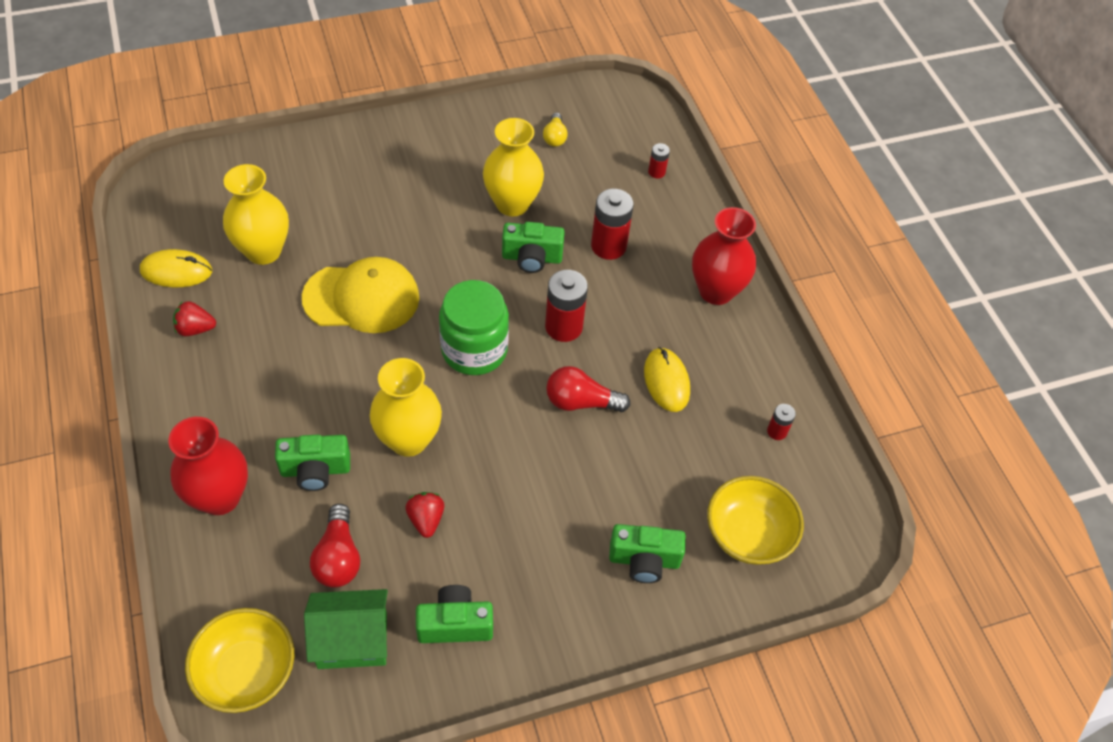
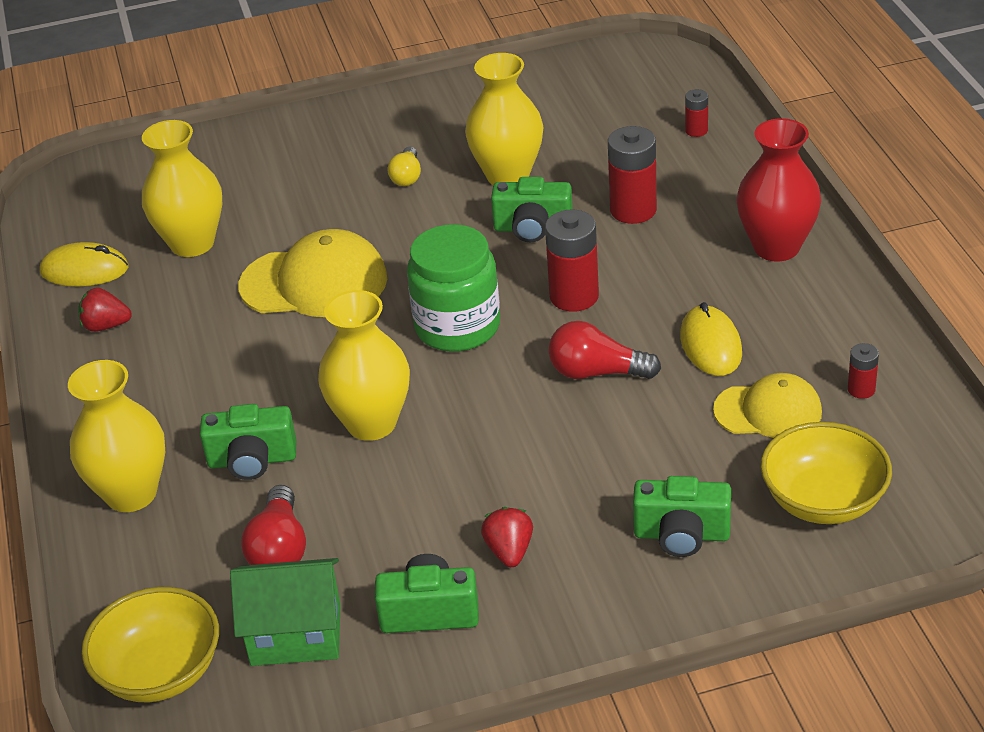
camera: 10 degrees right, 15 degrees down
(220, 497) = (131, 493): red vase -> yellow vase
(426, 519) = (393, 504): red strawberry -> red strawberry (509, 551)
(555, 137) = (563, 104): yellow light bulb -> yellow light bulb (407, 176)
(708, 447) = (768, 411): none -> yellow cap

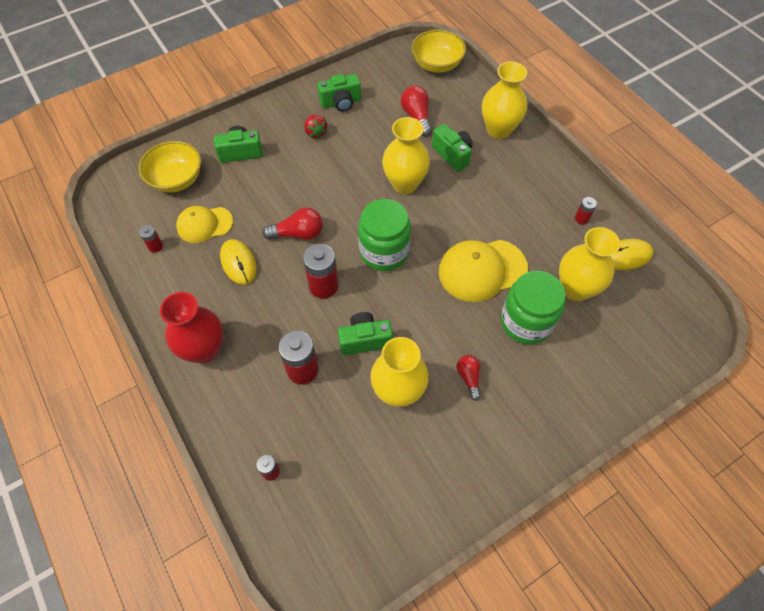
camera: 160 degrees right, 20 degrees up
(106, 326) = (581, 219): red strawberry -> red battery
(252, 460) = (452, 154): green camera -> green camera turned 75 degrees clockwise
(291, 218) = (526, 322): none -> green jar
(296, 634) = (391, 86): green house -> none
(407, 176) = (469, 378): yellow light bulb -> red light bulb

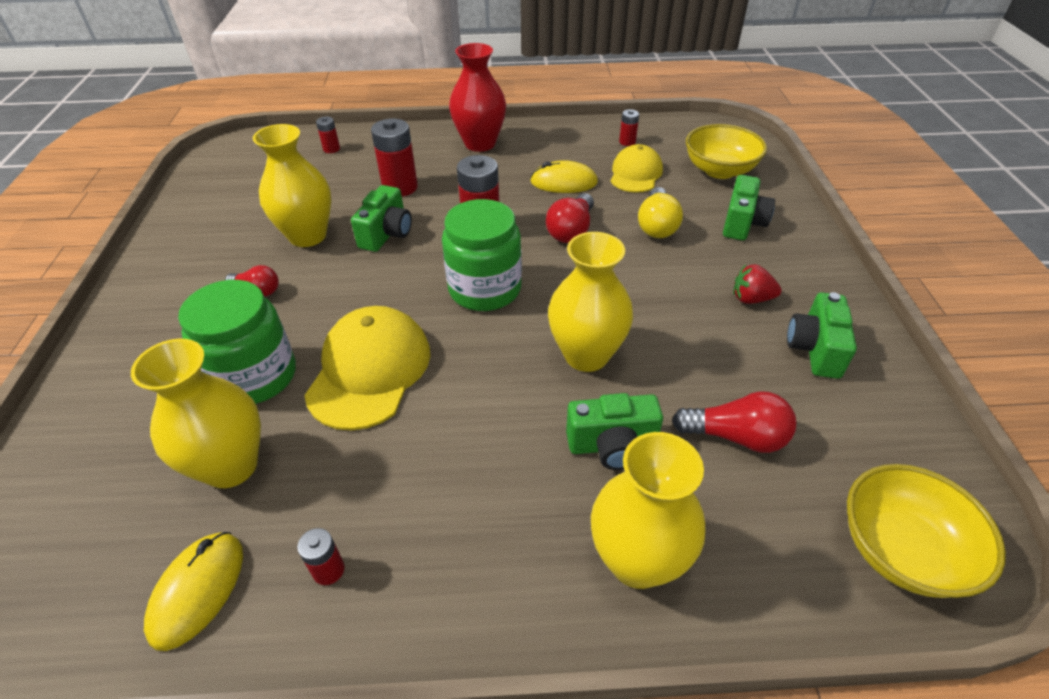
camera: 120 degrees right, 15 degrees down
(267, 192) = (657, 225): none -> yellow light bulb

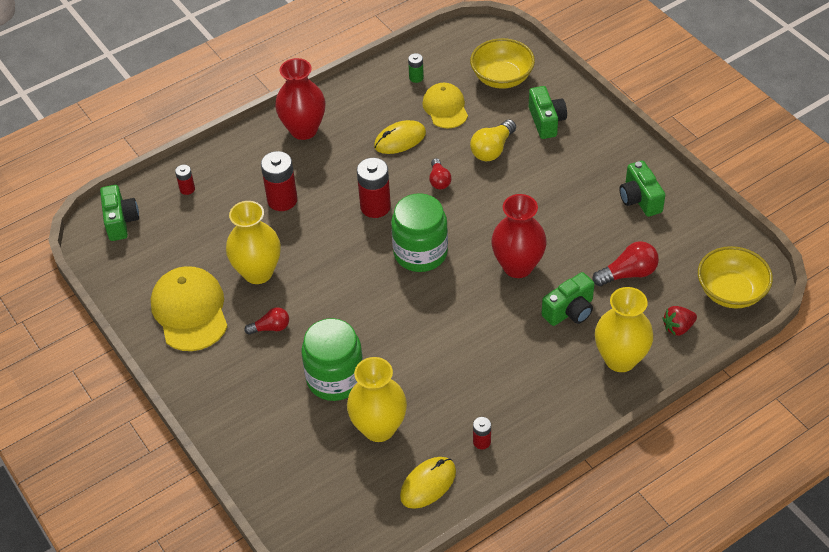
camera: 30 degrees left, 5 degrees up
(197, 590) = (428, 484): yellow mouse -> yellow mouse turned 60 degrees clockwise
(369, 370) = (400, 339): yellow cap -> yellow cap (190, 311)
(387, 234) = (313, 243): green camera -> green camera (121, 221)
(571, 231) = (439, 180): red light bulb -> red light bulb, size x0.65
(586, 355) = (518, 266): yellow vase -> red vase
(627, 142) = (416, 77): red battery -> green battery
(657, 225) = (492, 149): yellow light bulb -> yellow light bulb turned 60 degrees clockwise
(751, 299) = (586, 180): red strawberry -> red strawberry (678, 328)

